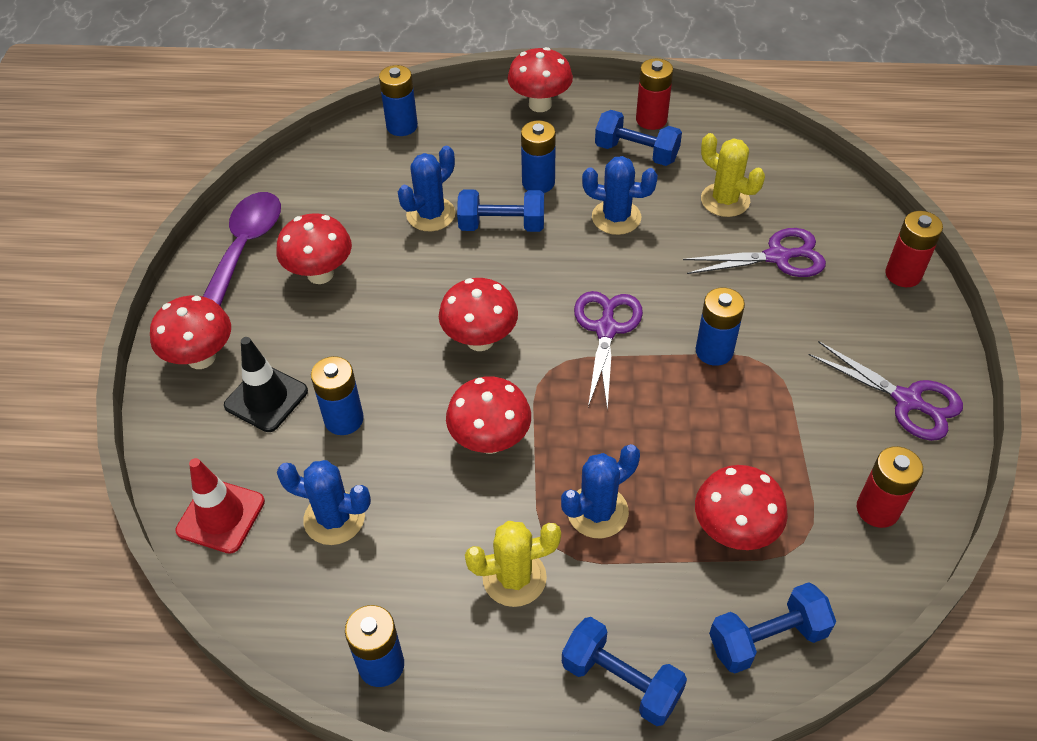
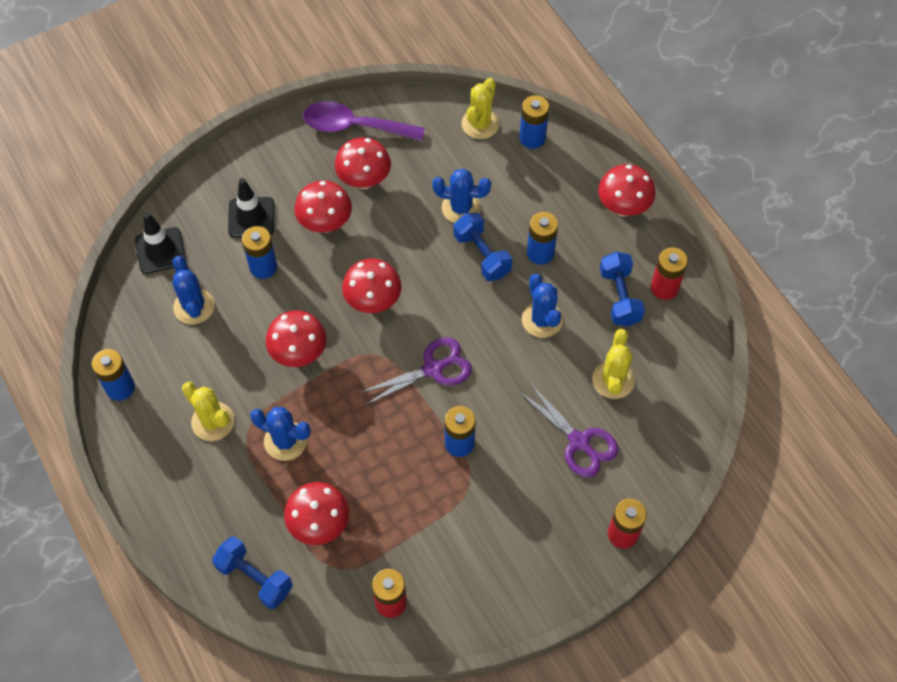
camera: 55 degrees right, 10 degrees up
(201, 358) = (257, 164): red mushroom -> red mushroom (325, 224)
(221, 516) = (160, 251): red traffic cone -> black traffic cone
(244, 249) = (355, 126): purple spoon -> purple spoon turned 150 degrees counterclockwise
(346, 154) = (480, 124): none -> yellow cactus
(621, 681) = (181, 513): blue dumbbell -> none
(907, 401) = (498, 584): purple scissors -> none

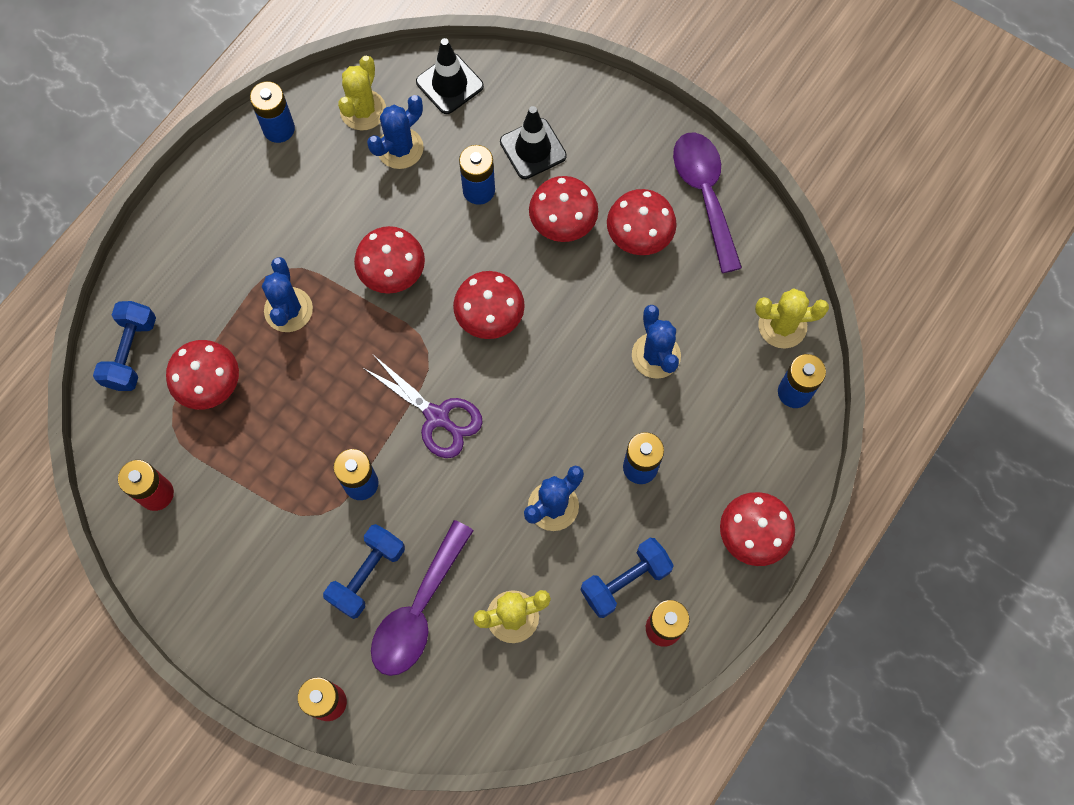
camera: 65 degrees right, 10 degrees up
(213, 421) = (279, 231): yellow cactus -> yellow cactus (363, 110)
(482, 255) = (605, 405): blue dumbbell -> blue dumbbell (367, 575)
(579, 442) = (418, 610): purple scissors -> purple spoon

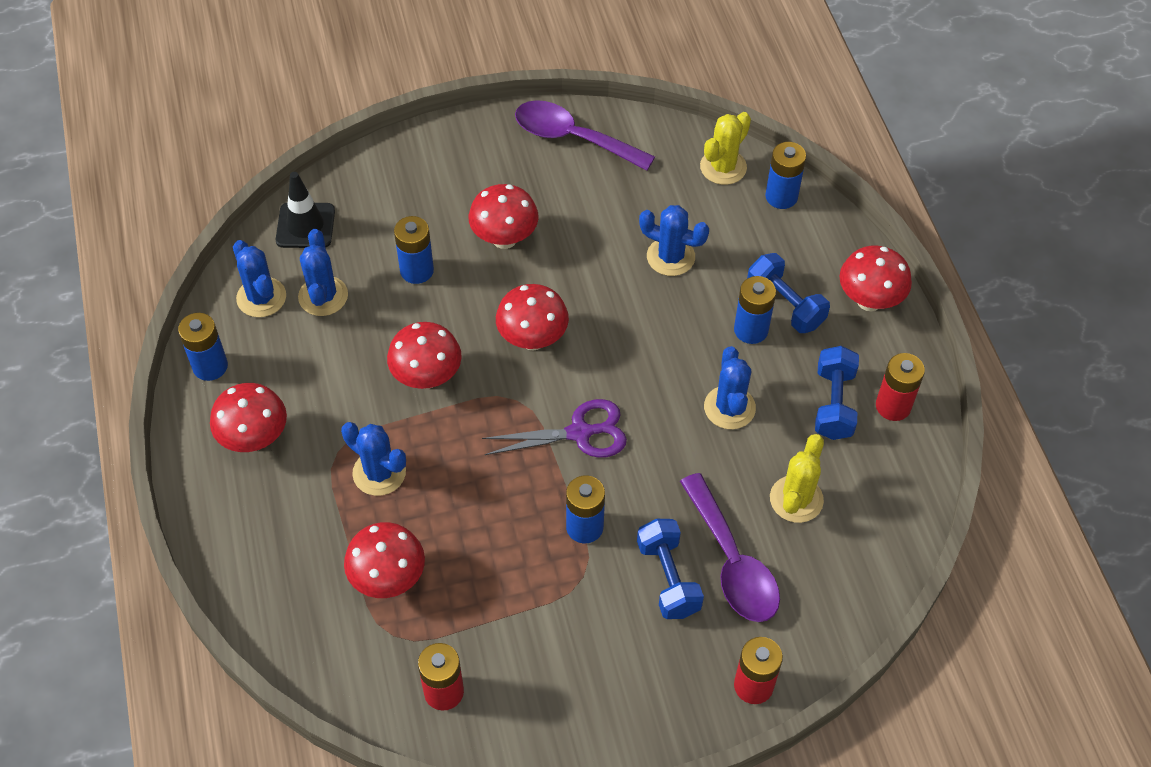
camera: 50 degrees left, 15 degrees down
(131, 353) = (293, 621): blue dumbbell -> blue dumbbell (785, 305)
(363, 110) = (261, 297): yellow cactus -> blue cactus
(533, 149) = (421, 212): black traffic cone -> none
(638, 238) = (565, 200): red mushroom -> red mushroom (255, 439)

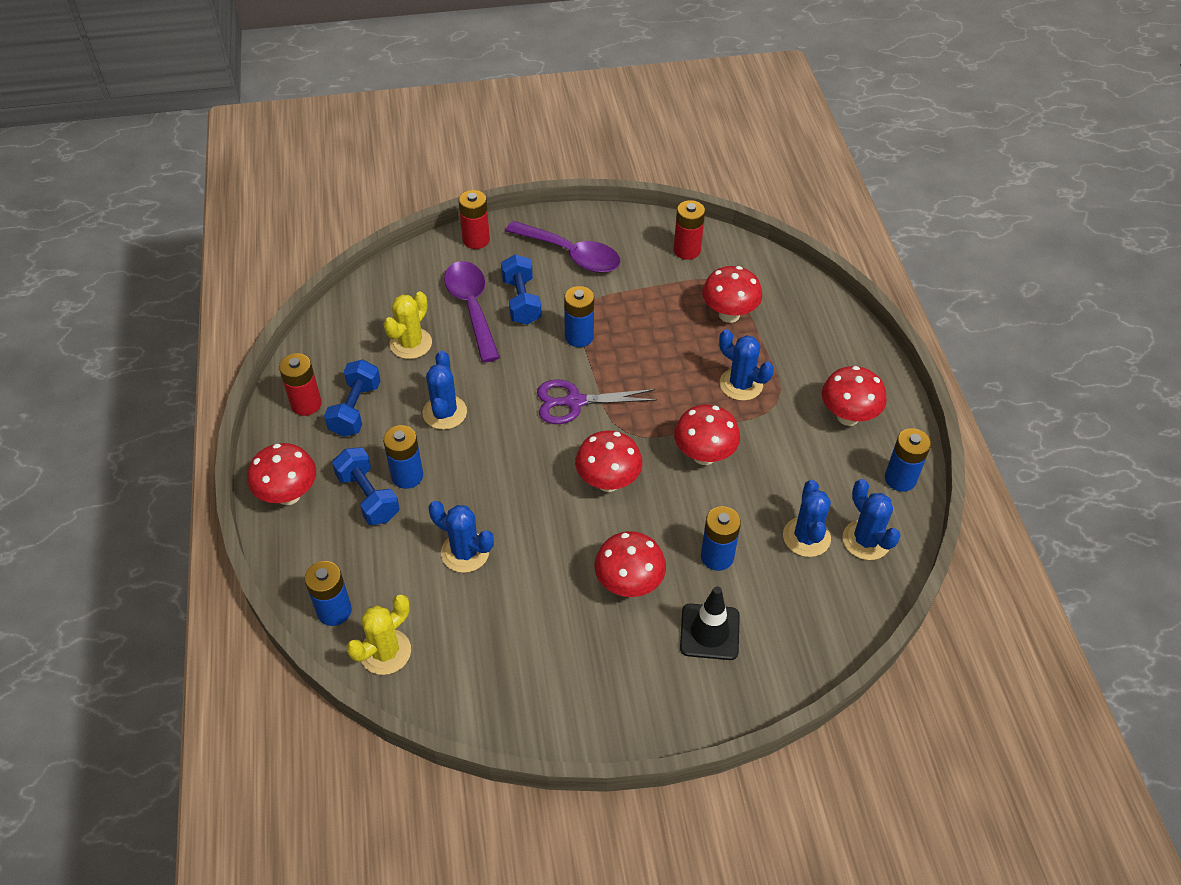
camera: 175 degrees left, 5 degrees down
(305, 226) = (835, 615): black traffic cone -> black traffic cone (709, 632)
(573, 138) = (544, 704): purple spoon -> purple spoon (571, 254)

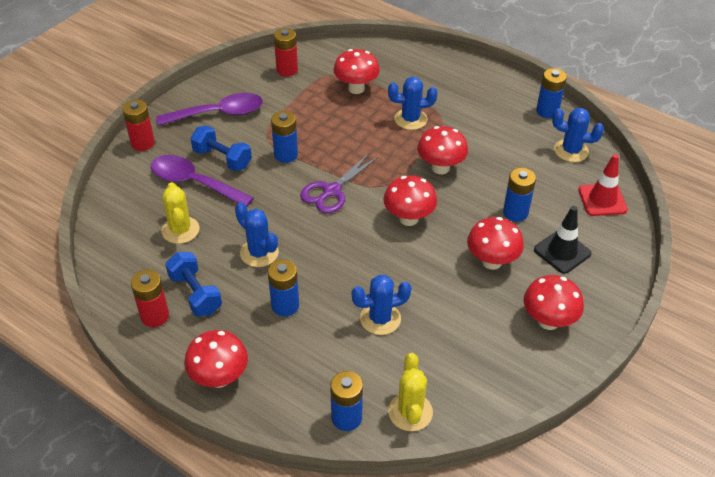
camera: 45 degrees left, 5 degrees down
(368, 497) = (276, 336): blue dumbbell -> none
(806, 537) = (543, 170): blue cactus -> none
(826, 616) = (602, 200): none -> red traffic cone
(848, 416) = (484, 99): red mushroom -> red mushroom (548, 321)

